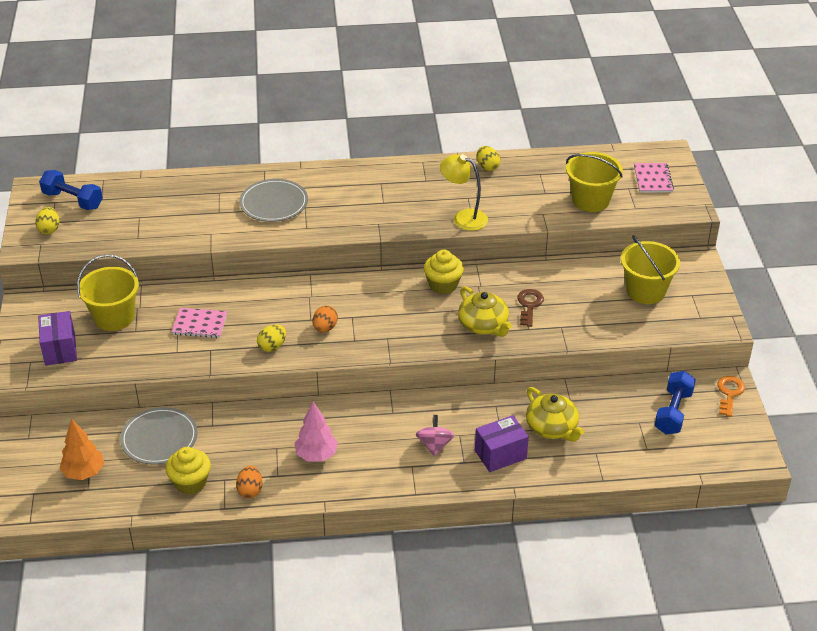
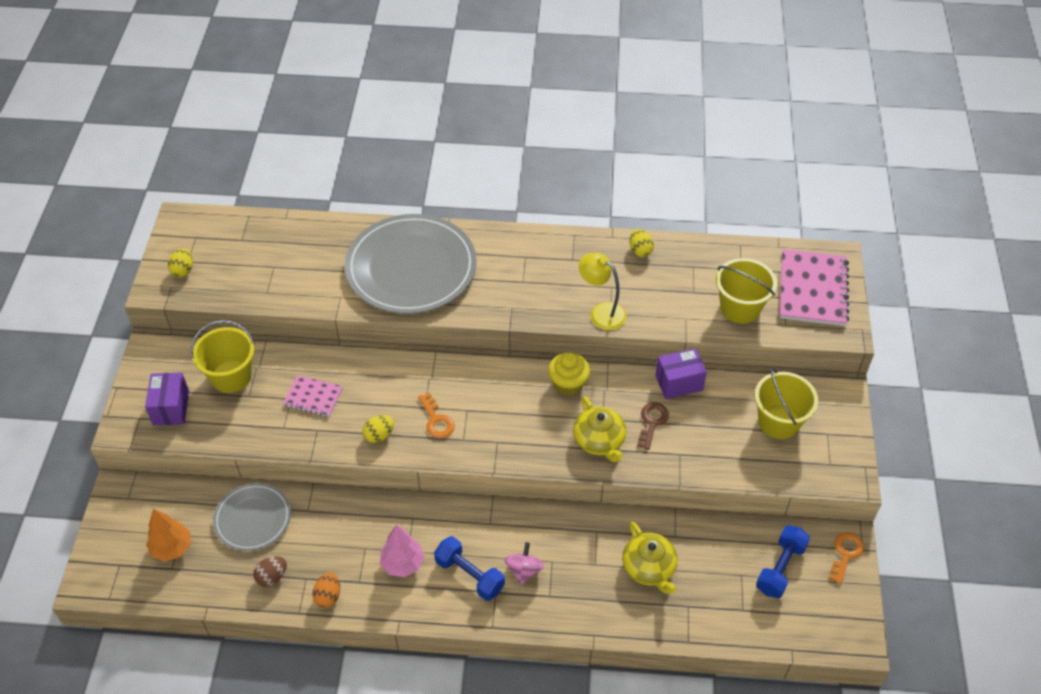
camera: 10 degrees right, 10 degrees up
(73, 200) = (213, 237): blue dumbbell -> blue dumbbell (469, 575)
(190, 482) = (272, 577): yellow cupcake -> brown egg
(274, 203) = (411, 268): grey plate -> grey plate, size x1.85
(325, 328) = (436, 420): orange egg -> orange key
(500, 455) = (588, 593): purple box -> purple box (679, 383)
(653, 179) = (812, 289): pink notebook -> pink notebook, size x1.83

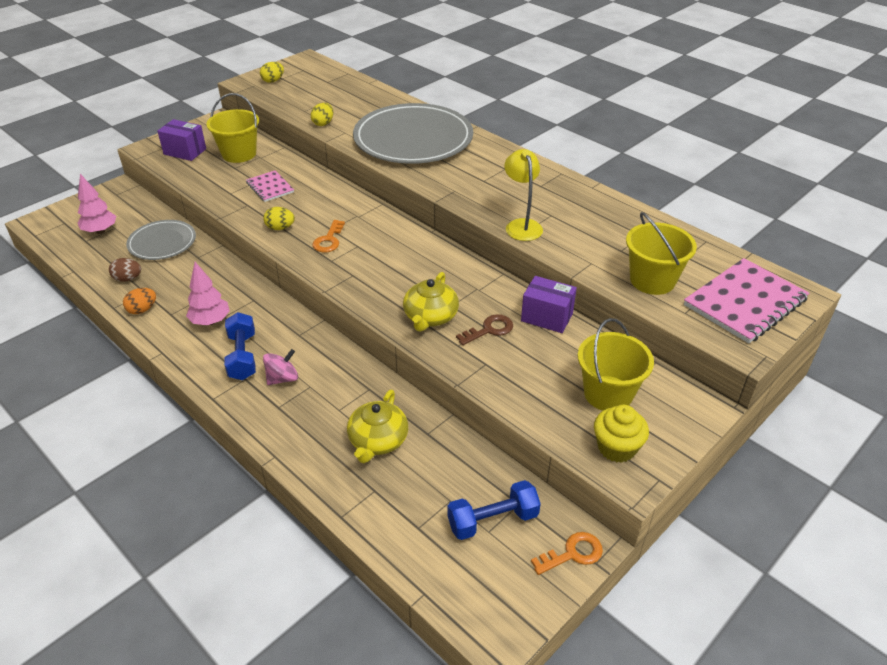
camera: 40 degrees right, 10 degrees down
(171, 408) = (185, 151): purple box -> purple box turned 75 degrees clockwise
(172, 548) = (100, 231): orange tree -> pink tree
(568, 383) = (453, 270): yellow cupcake -> yellow cupcake (616, 448)
(640, 251) = (605, 205): yellow egg -> yellow egg (323, 123)

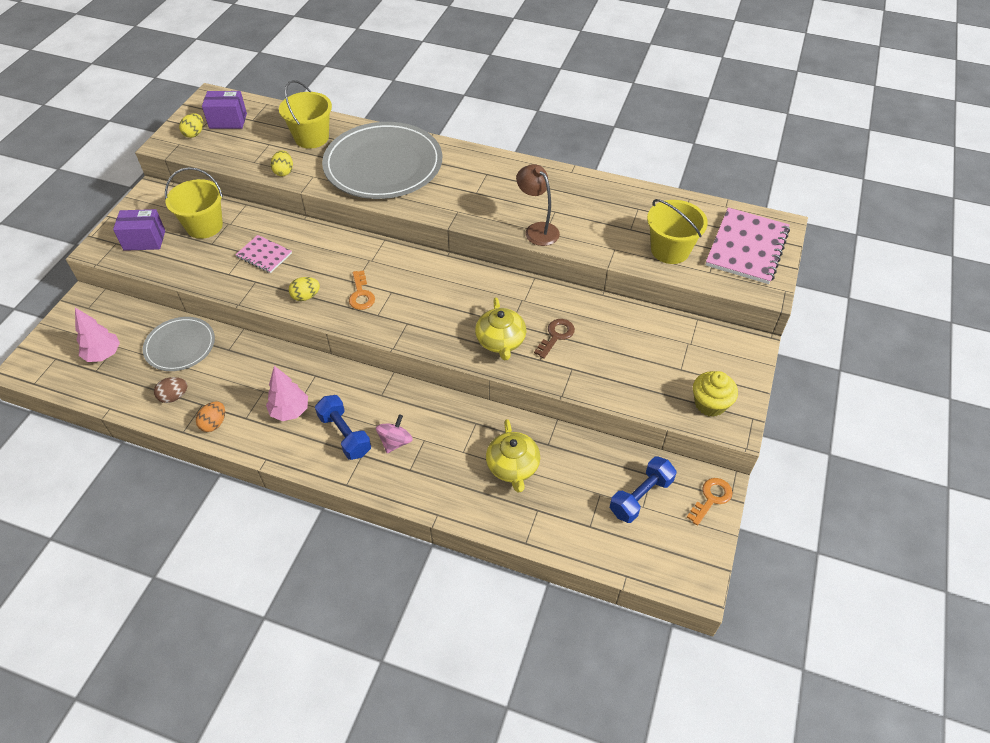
camera: 25 degrees left, 10 degrees up
(521, 225) = (537, 230): yellow lamp -> brown lamp
(547, 317) = (594, 308): purple box -> purple box (228, 121)
(608, 394) = (678, 360): yellow bucket -> yellow bucket (311, 138)

